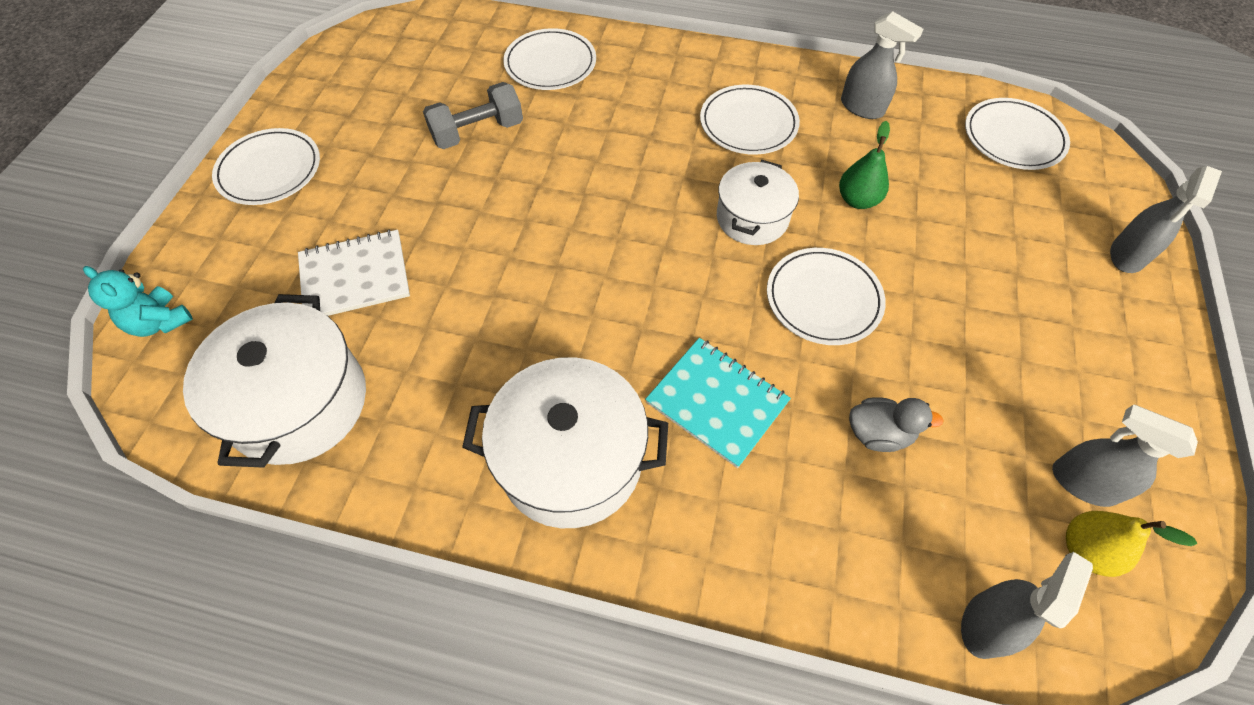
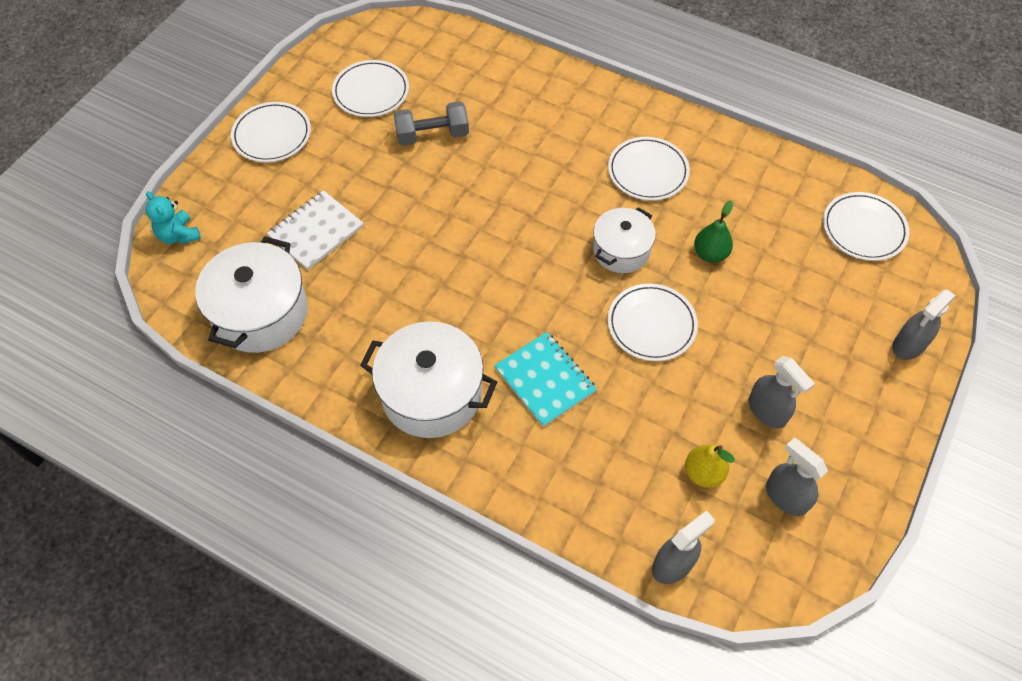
camera: 15 degrees right, 0 degrees up
(355, 277) = (316, 231): white notebook -> white notebook turned 45 degrees counterclockwise
(550, 63) = (505, 86): white plate -> white plate (371, 91)
(862, 107) = (747, 176): grey spray bottle -> grey spray bottle (767, 411)
(878, 433) = (652, 428): grey duck -> none
(1085, 550) = (765, 539): yellow pear -> yellow pear (703, 473)

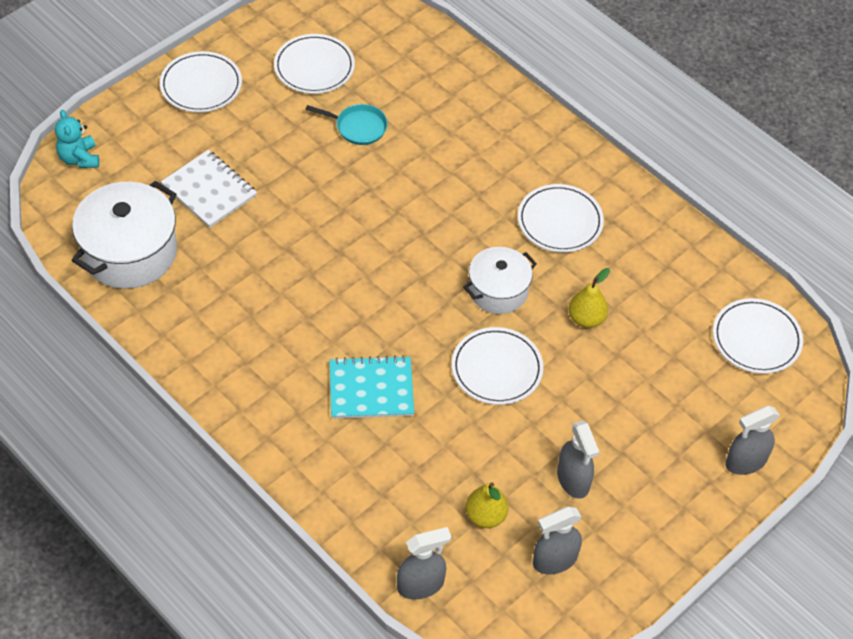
camera: 15 degrees right, 5 degrees down
(316, 231) = (209, 191): white notebook -> white notebook turned 75 degrees clockwise
(431, 394) = (260, 371): white pot -> none
(432, 135) = (358, 127): grey dumbbell -> turquoise pan
(545, 380) = (371, 389): turquoise notebook -> turquoise notebook turned 75 degrees counterclockwise
(710, 254) = (586, 319): green pear -> yellow pear
(785, 497) = (554, 560): grey spray bottle -> grey spray bottle turned 90 degrees counterclockwise

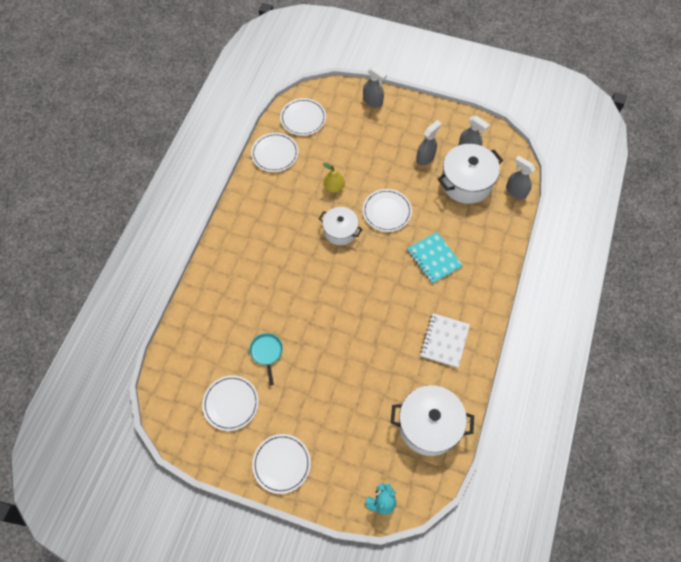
camera: 115 degrees left, 10 degrees up
(209, 191) = (360, 408): white notebook -> white notebook (444, 341)
(485, 516) = (466, 182): yellow pear -> white pot
(560, 221) = (278, 223): white plate -> white plate (275, 154)

